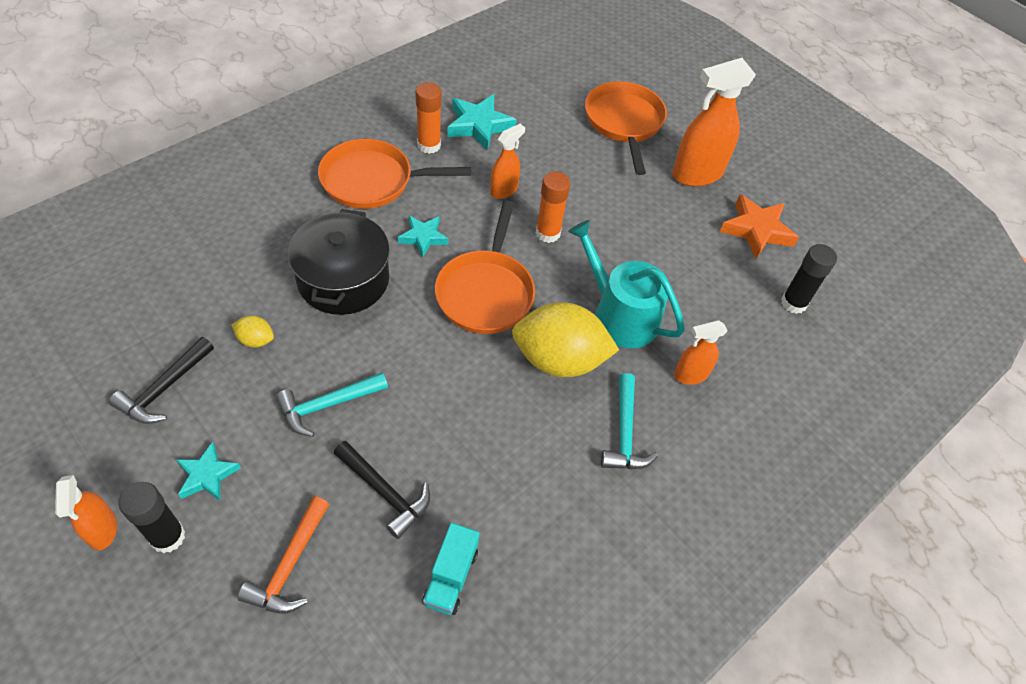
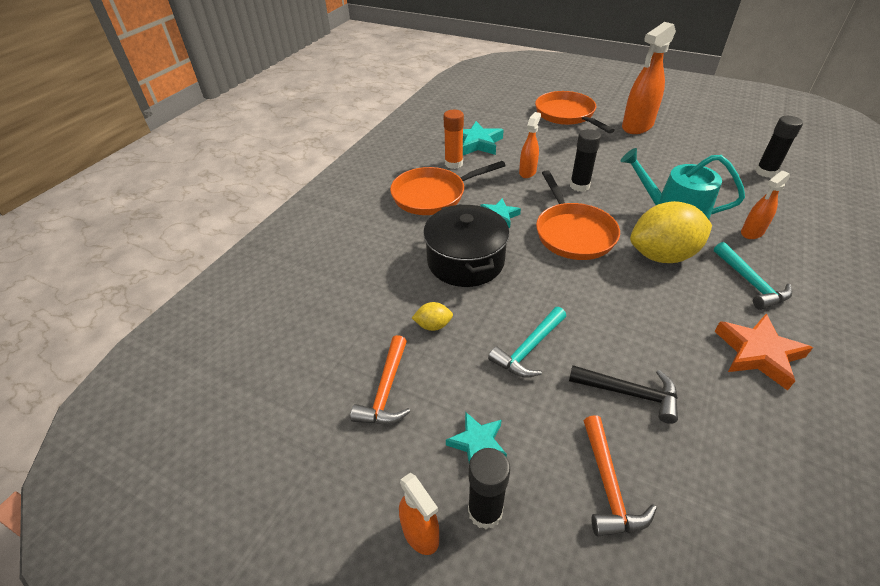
camera: 15 degrees left, 10 degrees down
(164, 388) = (386, 390): black hammer -> orange hammer
(451, 577) = (738, 434): turquoise truck -> none
(548, 233) = (579, 186): orange glue stick -> black glue stick
(756, 230) = (702, 143): orange star -> orange star (758, 353)

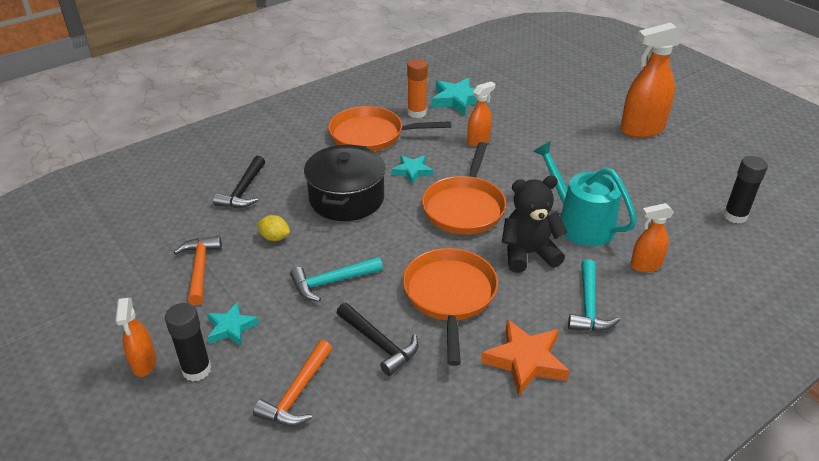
camera: 25 degrees right, 5 degrees down
(358, 288) = (243, 190): none -> black hammer
(386, 390) = (200, 269): orange hammer -> orange hammer turned 135 degrees clockwise
(566, 115) = (577, 97): orange pan -> orange pan (449, 296)
(579, 186) = (516, 168): black glue stick -> none
(662, 255) = (528, 254): yellow lemon -> black teddy bear

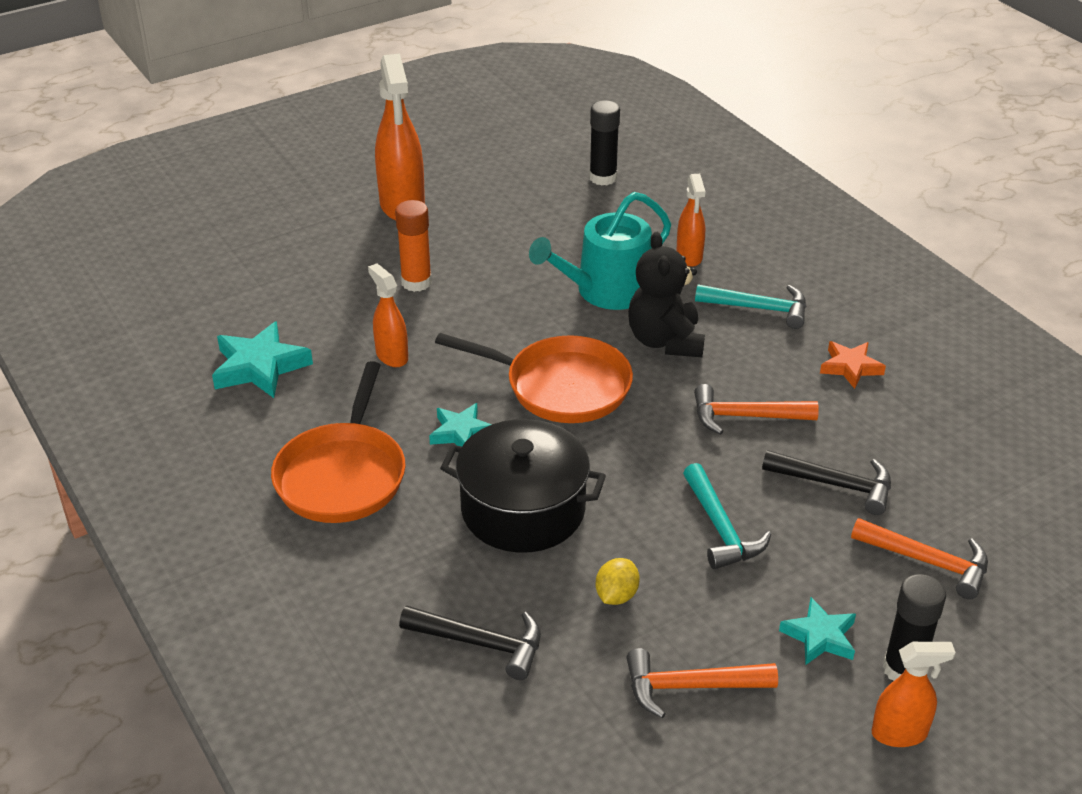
camera: 85 degrees left, 0 degrees up
(379, 343) = (835, 485): black hammer -> black hammer turned 60 degrees clockwise
(417, 113) = (285, 416): orange glue stick -> orange glue stick (416, 282)
(449, 296) = (745, 416): orange pan -> orange hammer
(525, 361) = (850, 367): orange star -> orange star, size x0.64

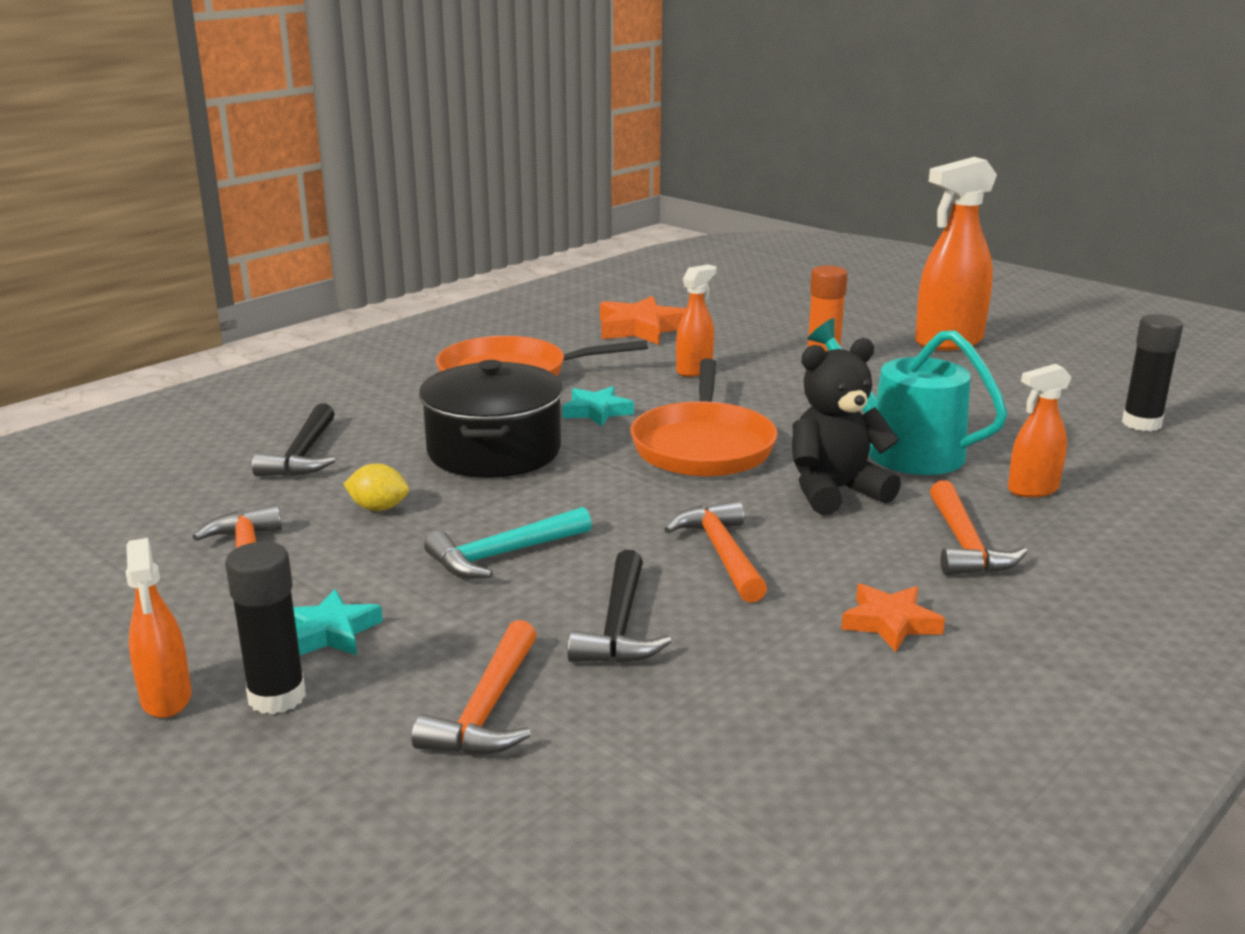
camera: 75 degrees right, 15 degrees down
(260, 367) = (640, 328): turquoise star -> orange star
(759, 309) = (964, 544): turquoise hammer -> orange hammer

